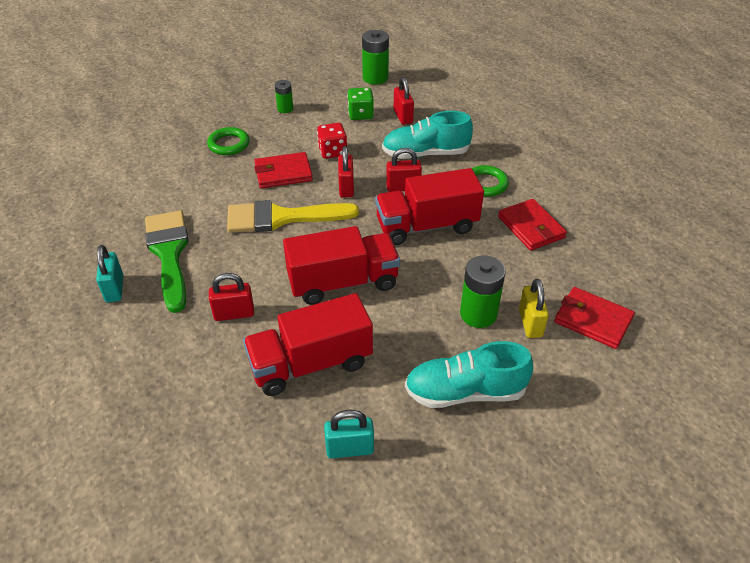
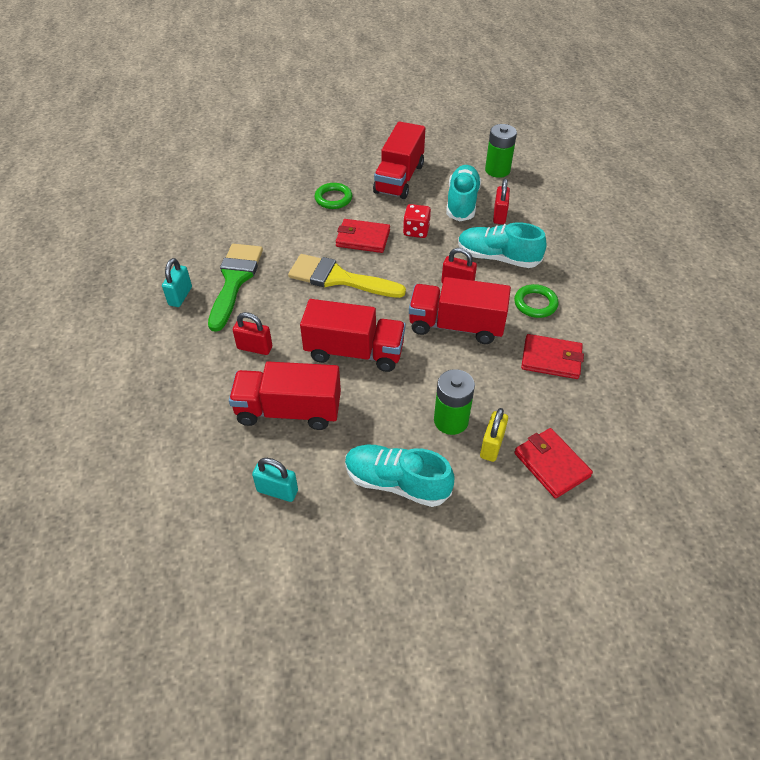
camera: 25 degrees right, 5 degrees up
(285, 109) = (399, 178): green battery -> red truck
(346, 187) = (408, 268): red padlock -> none
(360, 114) = (462, 202): green dice -> turquoise shoe
(531, 227) = (551, 359): red wallet -> red wallet turned 75 degrees counterclockwise

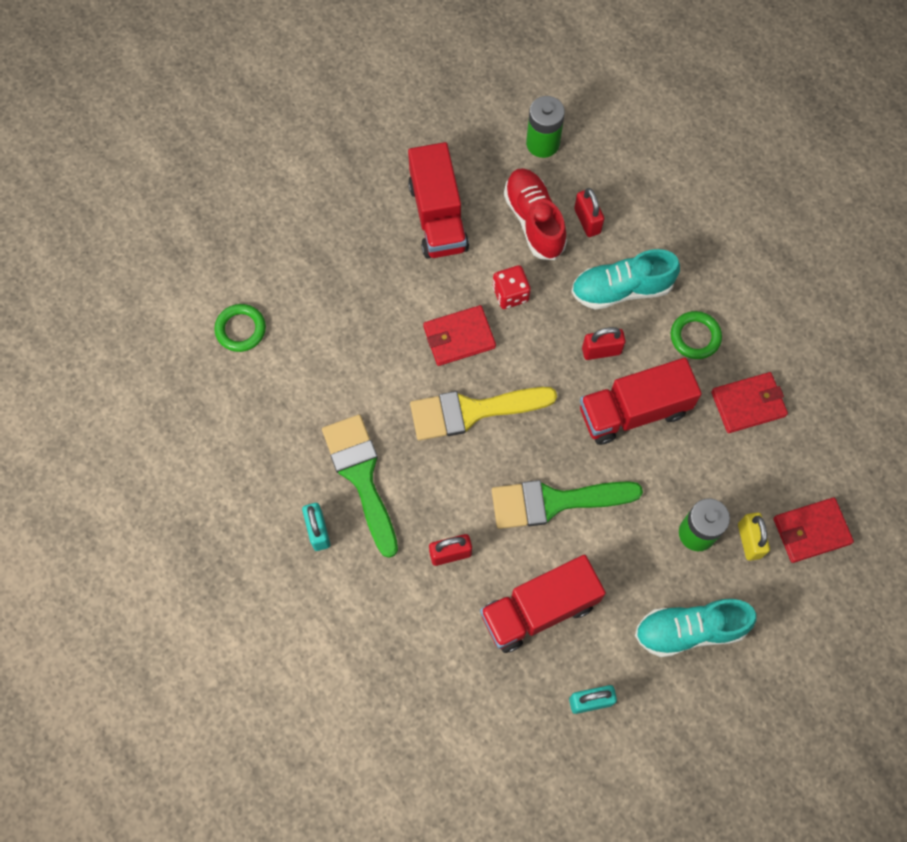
camera: 30 degrees left, 20 degrees up
(333, 198) = (383, 290): green ring -> green ring (241, 329)
(354, 352) = (554, 502): red truck -> green brush
(462, 202) = (534, 220): turquoise shoe -> red shoe
(551, 464) = (811, 531): red wallet -> red wallet turned 45 degrees counterclockwise

